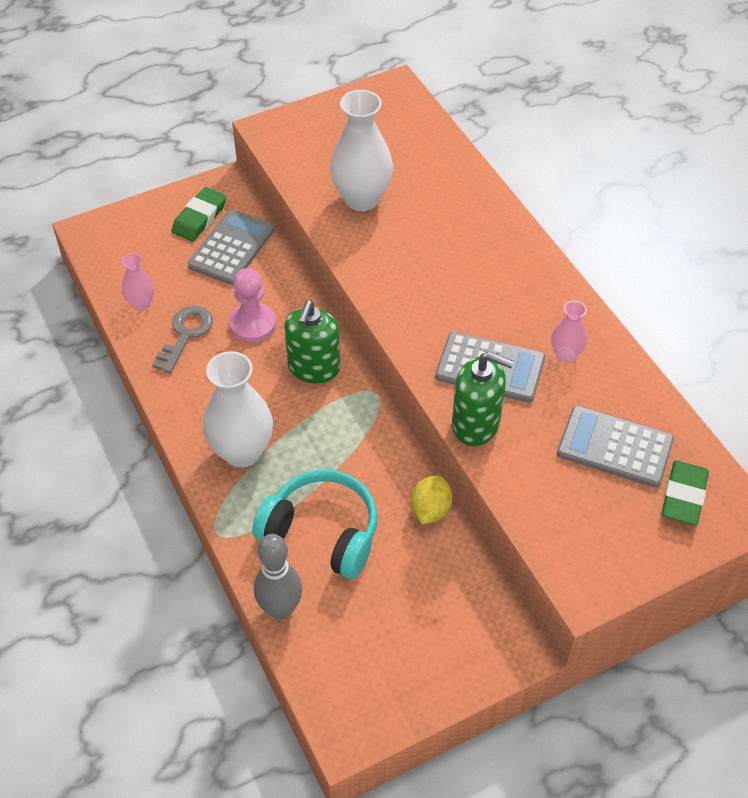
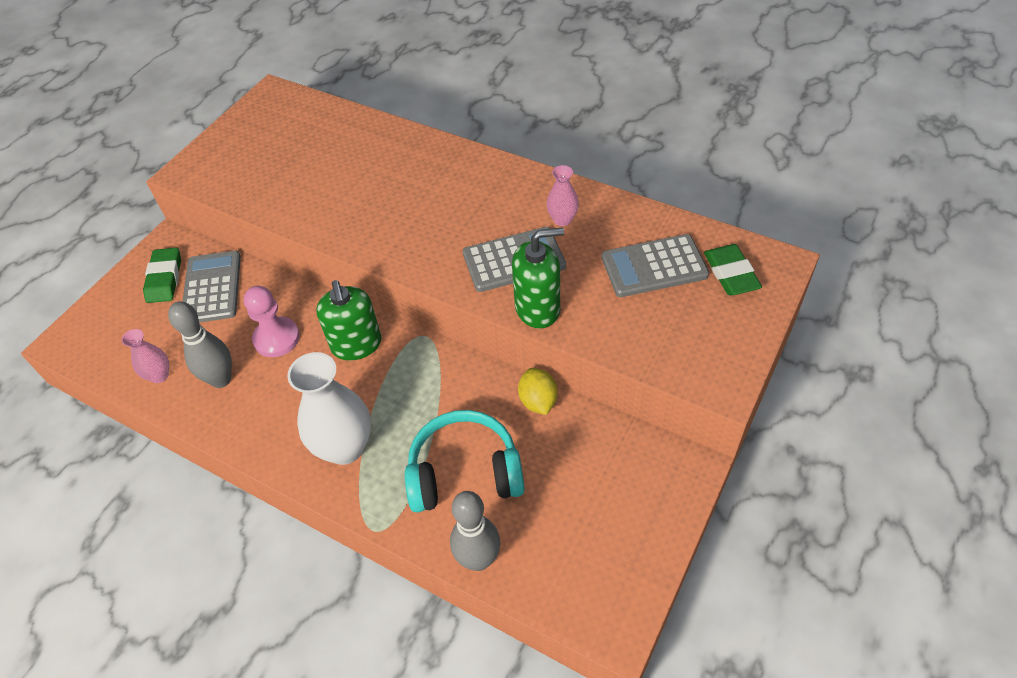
camera: 30 degrees left, 0 degrees up
(185, 335) = (221, 379): grey key -> grey bowling pin
(361, 199) = (308, 187): white vase -> none

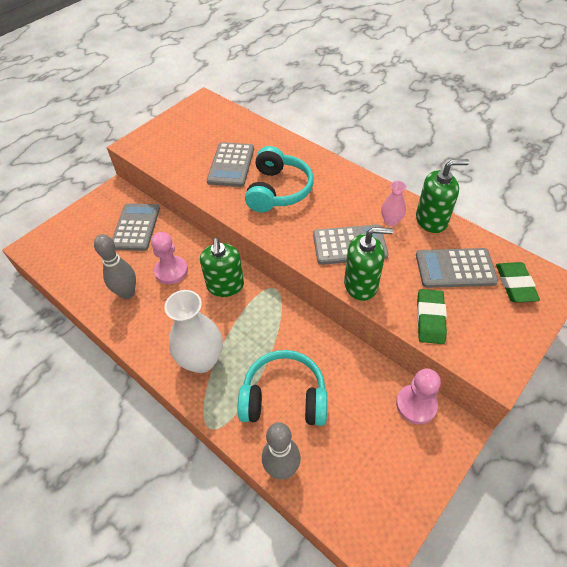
camera: 10 degrees right, 0 degrees up
(159, 375) = (87, 282): pink vase -> none
(164, 278) = (106, 215): green eraser -> green eraser (430, 318)
(332, 179) = (231, 165): none -> grey calculator
(404, 203) = (278, 190): none -> turquoise headphones
(538, 401) = (348, 353): yellow lemon -> none
(614, 209) = (431, 220): none -> green soap dispenser
(634, 448) = (416, 405): none -> pink pawn

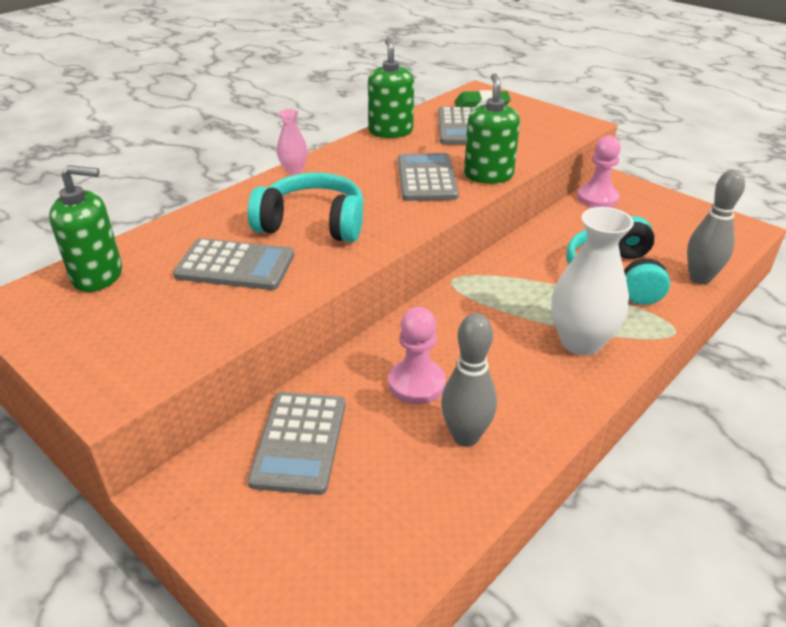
camera: 90 degrees left, 15 degrees down
(136, 227) = (299, 442): grey calculator -> grey calculator turned 90 degrees counterclockwise
(225, 286) = (448, 323): green soap dispenser -> green soap dispenser (98, 275)
(391, 221) = (389, 152): pink vase -> pink vase (293, 170)
(430, 318) = (529, 144): green eraser -> none

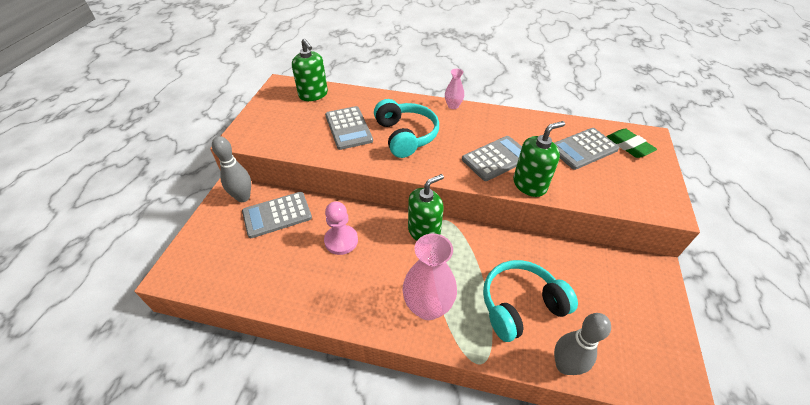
camera: 60 degrees right, 10 degrees up
(391, 131) = (539, 121): green soap dispenser -> green soap dispenser (424, 231)
(465, 437) = (311, 277): grey bowling pin -> grey bowling pin (243, 197)
(581, 342) = (427, 307): white vase -> pink vase
(597, 198) = (617, 264): pink pawn -> none

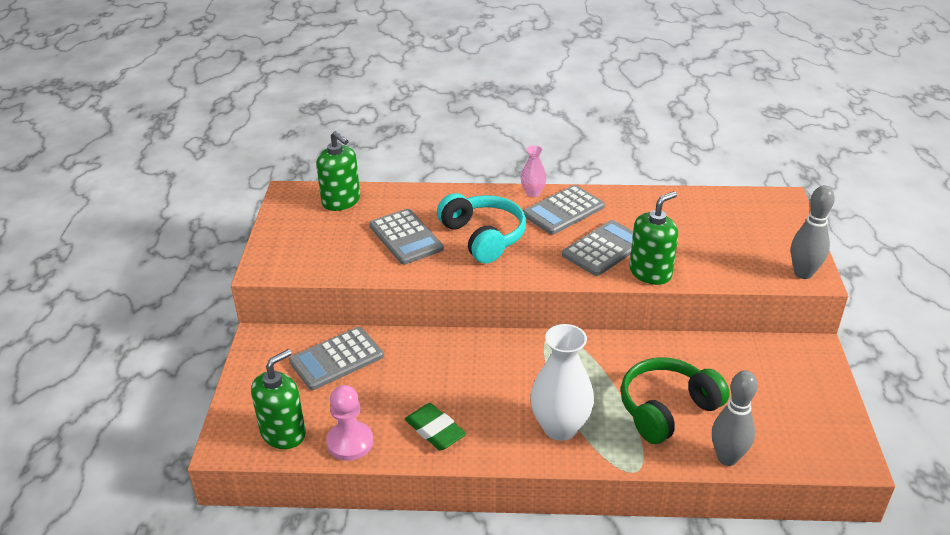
camera: 10 degrees left, 10 degrees down
(243, 197) = (281, 345): grey bowling pin -> grey bowling pin (803, 273)
(341, 241) = (431, 375): pink pawn -> pink pawn (350, 442)
(424, 231) = (532, 350): green soap dispenser -> green soap dispenser (283, 433)
(427, 307) = (560, 427): pink vase -> white vase
(520, 305) = (667, 409): turquoise headphones -> green headphones
(583, 149) = (706, 224): grey calculator -> grey calculator (563, 211)
(629, 146) = (759, 213): green eraser -> green eraser (435, 430)

